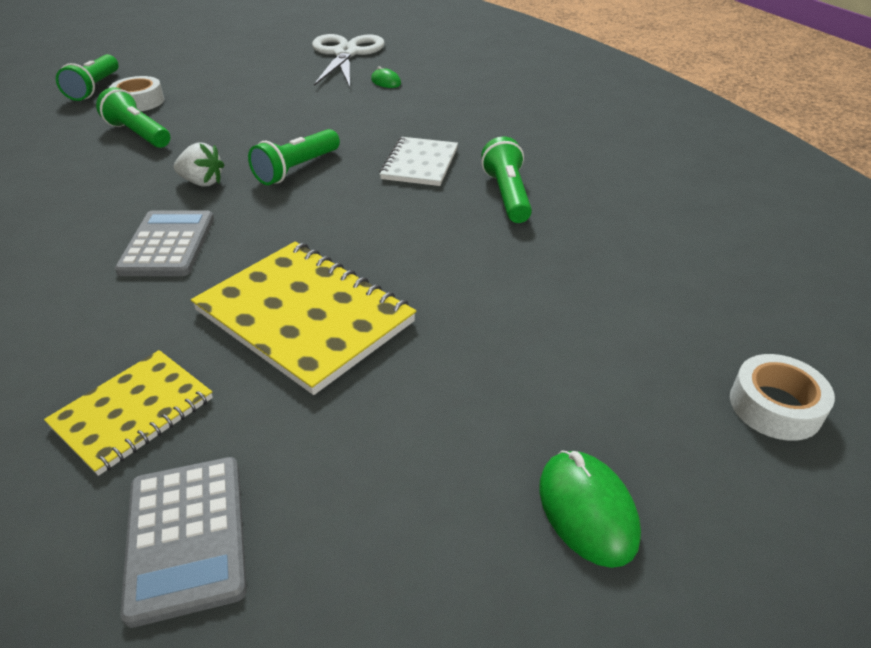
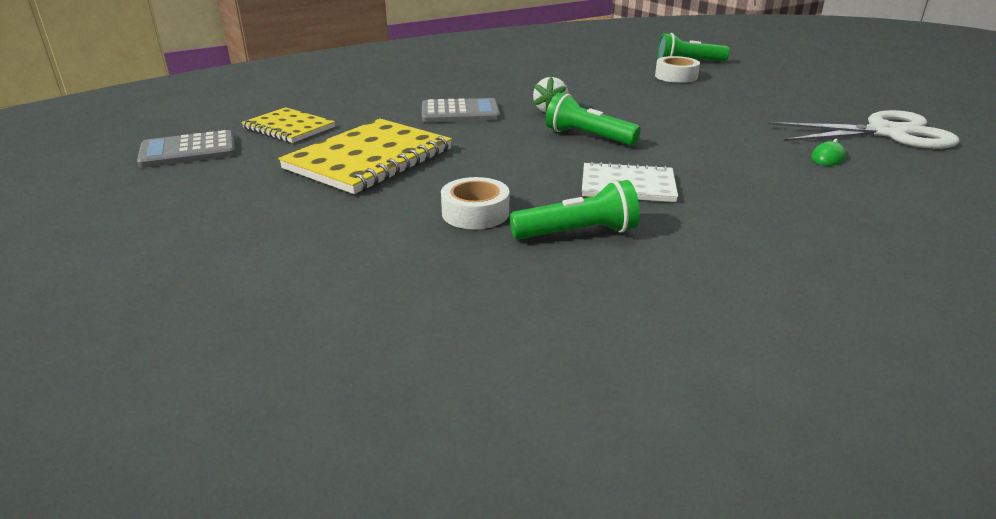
camera: 85 degrees right, 10 degrees down
(138, 134) = (618, 84): green flashlight -> none
(587, 510) = (119, 264): green mouse -> none
(775, 406) = (167, 383): white tape -> white tape (475, 213)

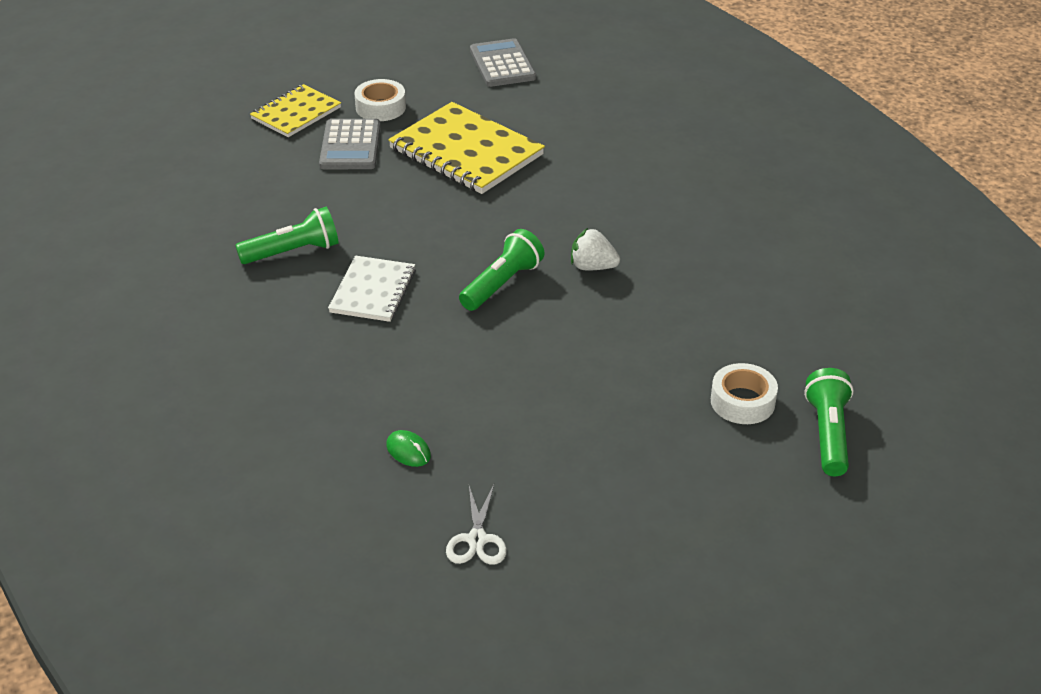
camera: 95 degrees right, 10 degrees up
(289, 128) = (554, 105): yellow notebook -> yellow notebook (296, 113)
(460, 112) = (590, 203): grey calculator -> grey calculator (350, 146)
(475, 213) = (342, 205): white tape -> white tape (380, 107)
(578, 233) = (293, 252): green flashlight -> green flashlight turned 105 degrees counterclockwise
(887, 133) = (477, 539): white scissors -> white scissors, size x0.48

